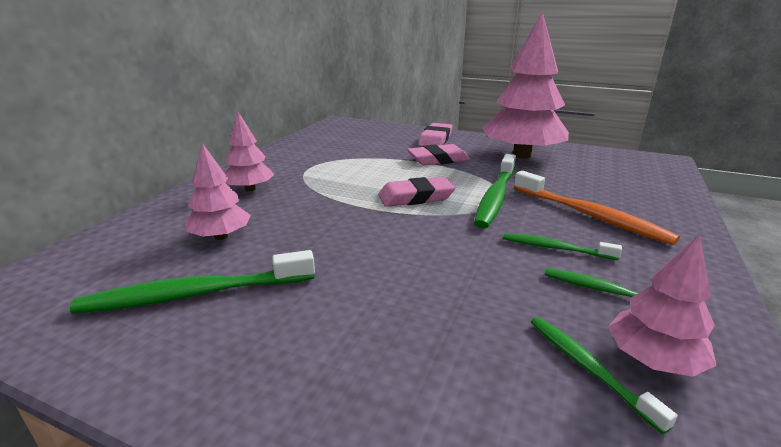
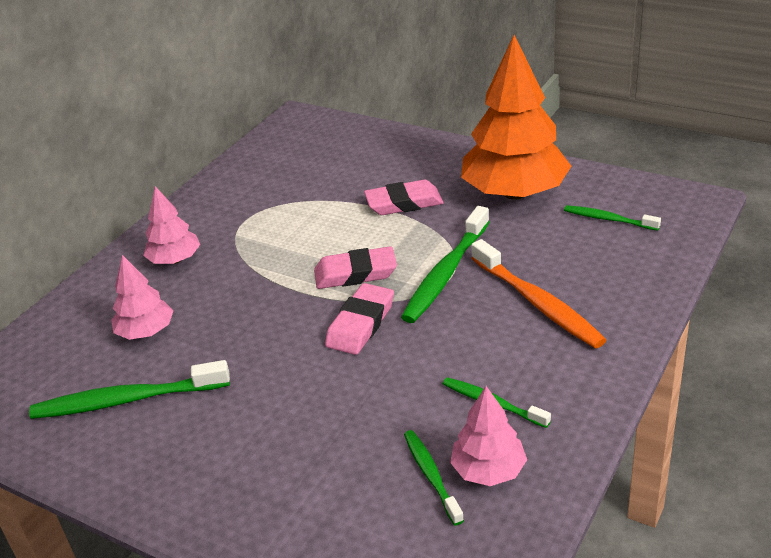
camera: 10 degrees right, 10 degrees up
(435, 139) = (415, 158): pink eraser -> pink eraser (360, 324)
(522, 155) = (515, 193): pink tree -> orange tree
(555, 248) = (473, 350): green toothbrush -> green toothbrush (608, 219)

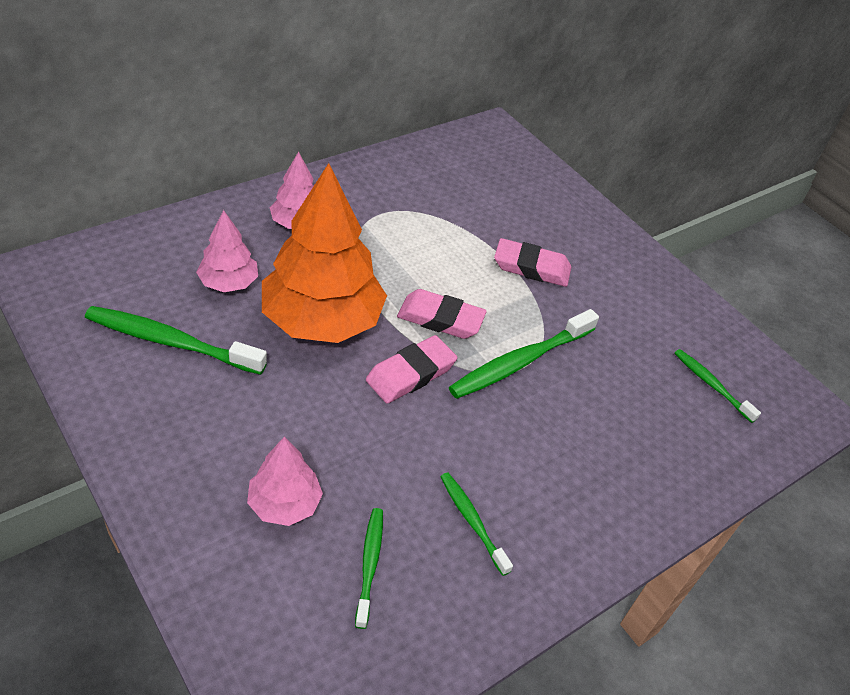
camera: 15 degrees right, 10 degrees up
(488, 470) = (422, 589): pink tree -> pink tree (284, 504)
(515, 193) = (641, 309): orange tree -> orange tree (322, 321)
(538, 303) = (583, 439): orange toothbrush -> none

